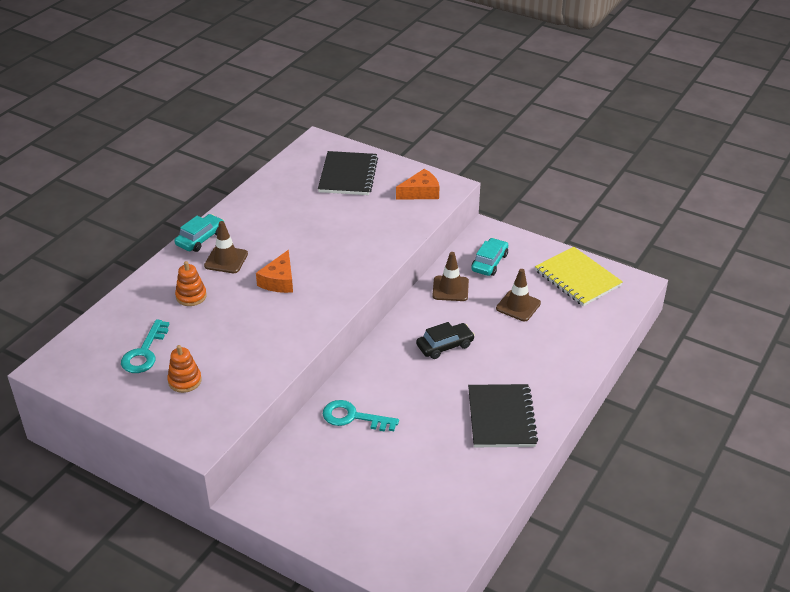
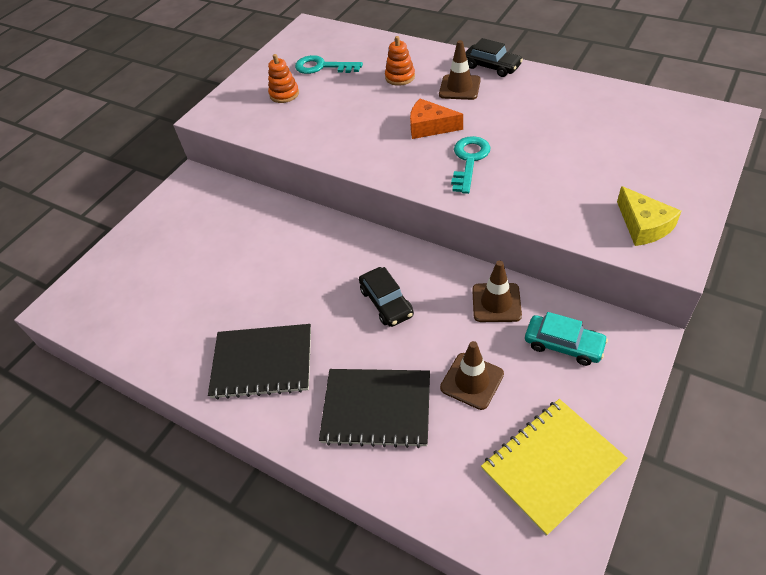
camera: 95 degrees right, 10 degrees up
(200, 239) = (492, 66): turquoise car -> black car
(348, 175) = (655, 153): black notebook -> black notebook (376, 409)
(353, 417) = (277, 233): turquoise key -> turquoise key (469, 160)
(421, 192) = (643, 225): orange cheese -> yellow cheese

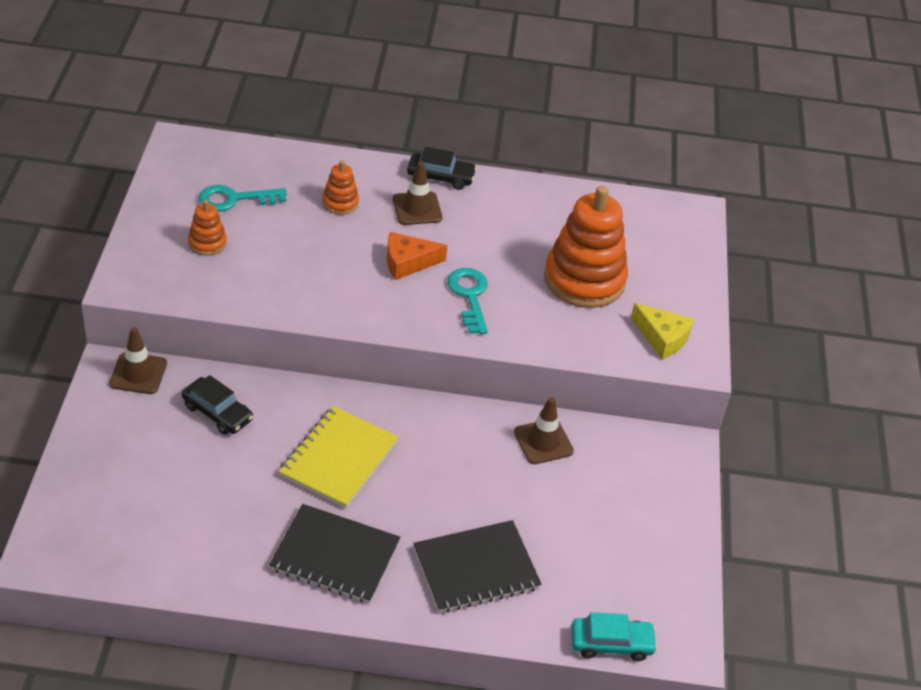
camera: 35 degrees left, 5 degrees down
(262, 363) = (335, 556): black notebook -> black notebook turned 45 degrees clockwise
(386, 302) = (433, 465): black car -> black car (217, 412)
(472, 381) = (553, 521): brown traffic cone -> brown traffic cone (138, 373)
(552, 465) = (653, 574): yellow notebook -> yellow notebook (338, 459)
(563, 345) = (622, 468): turquoise car -> turquoise car (611, 643)
(584, 161) = (584, 280): none -> orange stacking toy

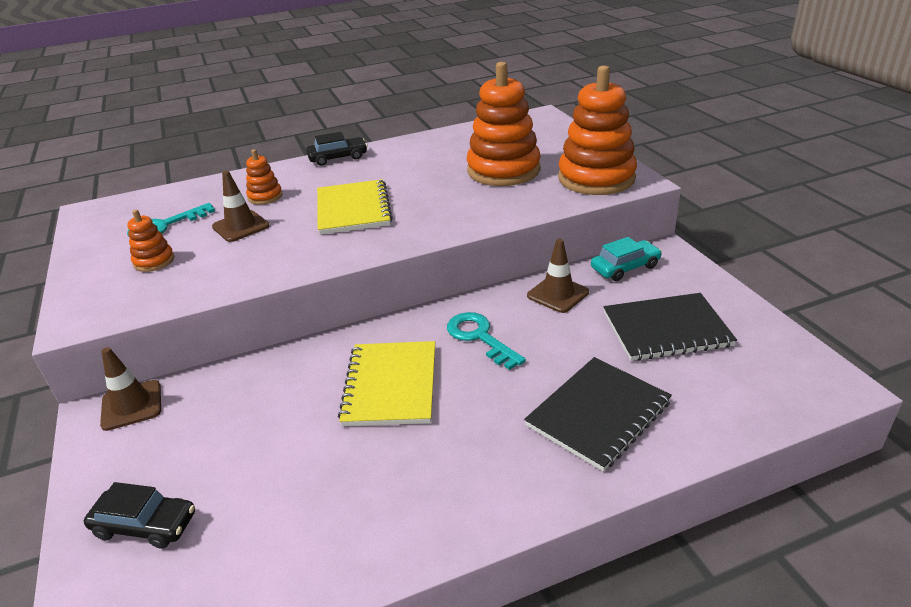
camera: 20 degrees left, 10 degrees down
(217, 412) = (239, 402): black car -> black car (145, 525)
(335, 556) = (454, 473): black notebook -> black notebook (666, 329)
(408, 262) = (353, 209): orange cheese -> yellow notebook
(417, 209) = (334, 179): brown traffic cone -> brown traffic cone (241, 226)
(469, 296) = (424, 210): turquoise key -> turquoise key (479, 337)
(611, 643) = (777, 415): turquoise car -> turquoise car (625, 267)
(662, 338) = (596, 178): yellow cheese -> orange stacking toy

